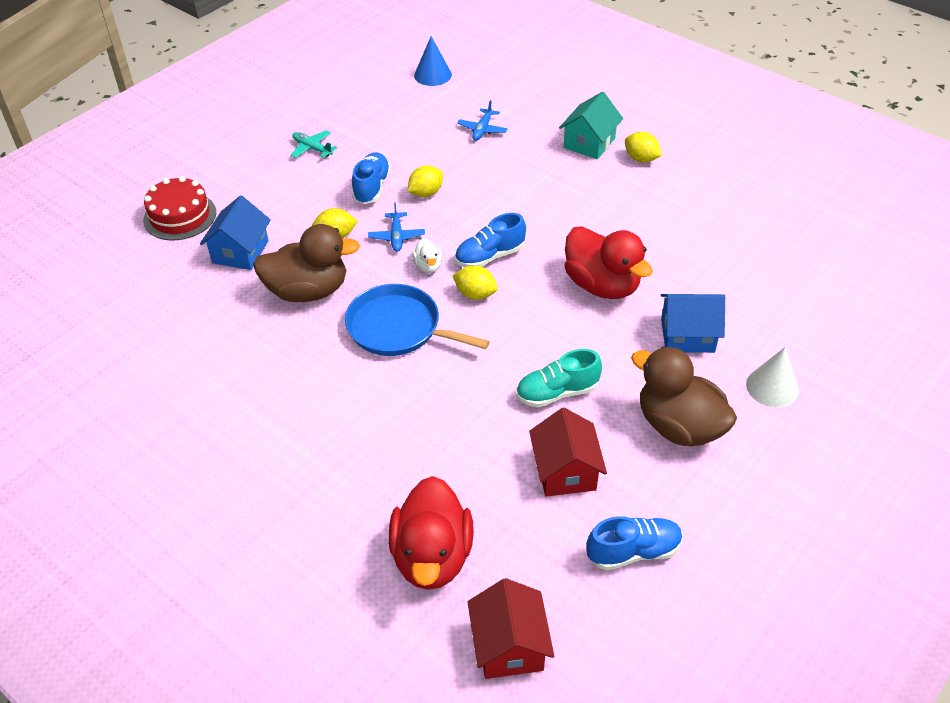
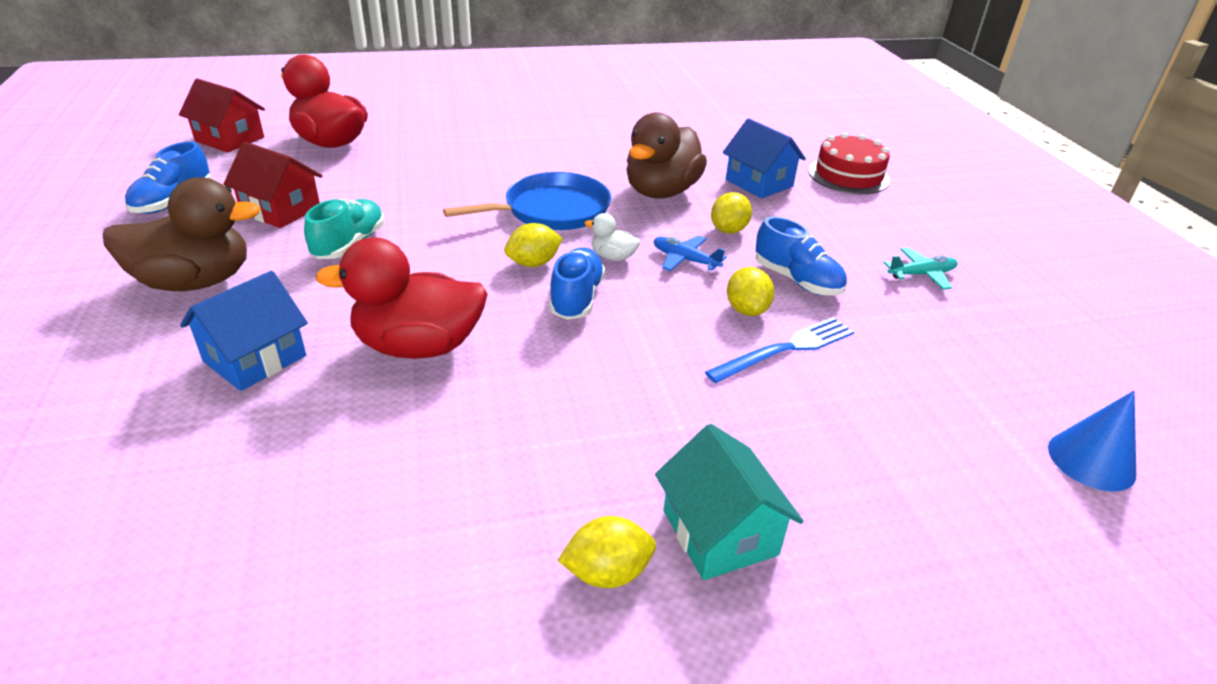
camera: 125 degrees right, 10 degrees down
(447, 168) = (786, 349): none -> blue fork
(482, 130) = (863, 428): blue plane -> none
(772, 387) = (96, 369): white cone -> none

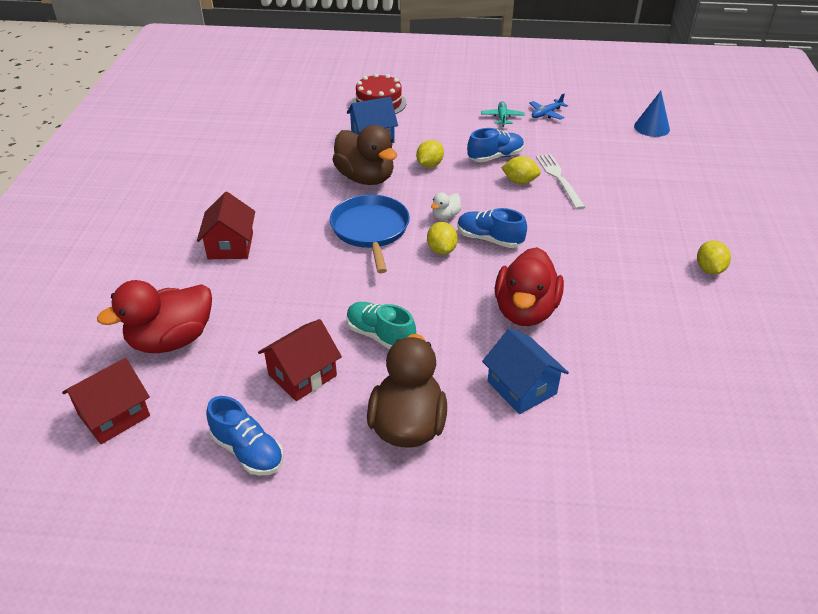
camera: 70 degrees left, 5 degrees up
(484, 142) = (230, 246): none -> red house
(685, 260) = (459, 189): blue plane -> blue plane (546, 114)
(720, 533) = (687, 233): turquoise house -> none
(728, 230) = (429, 165): yellow lemon -> yellow lemon turned 75 degrees clockwise
(786, 349) = (559, 179): blue fork -> white fork

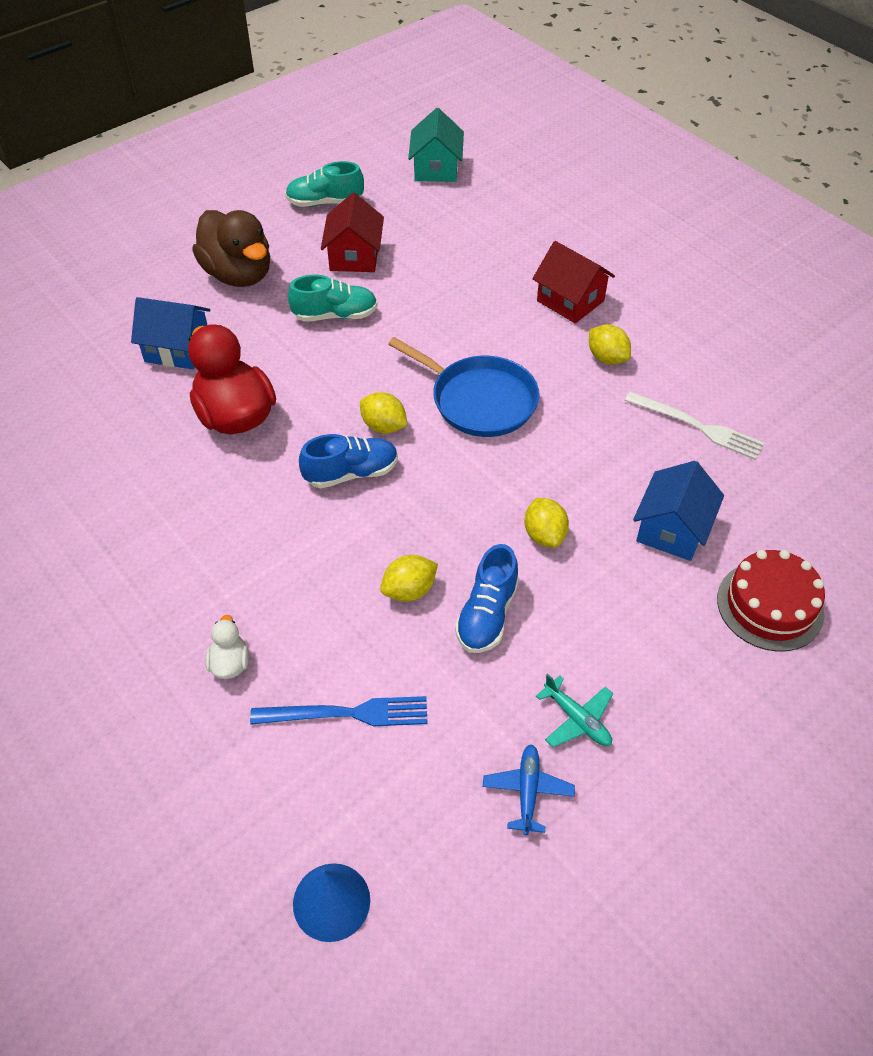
camera: 135 degrees right, 10 degrees up
(114, 415) = (436, 168): red house -> turquoise house
(171, 340) = (480, 218): red duck -> none
(248, 451) = (325, 202): blue shoe -> turquoise shoe
(365, 178) = (581, 459): brown duck -> none
(445, 216) = (431, 471): white duck -> white duck (230, 663)
(559, 179) = (365, 635): white fork -> white fork (698, 427)
(595, 162) = (347, 714): none -> blue fork
(709, 269) = (71, 604): yellow lemon -> yellow lemon (607, 358)

